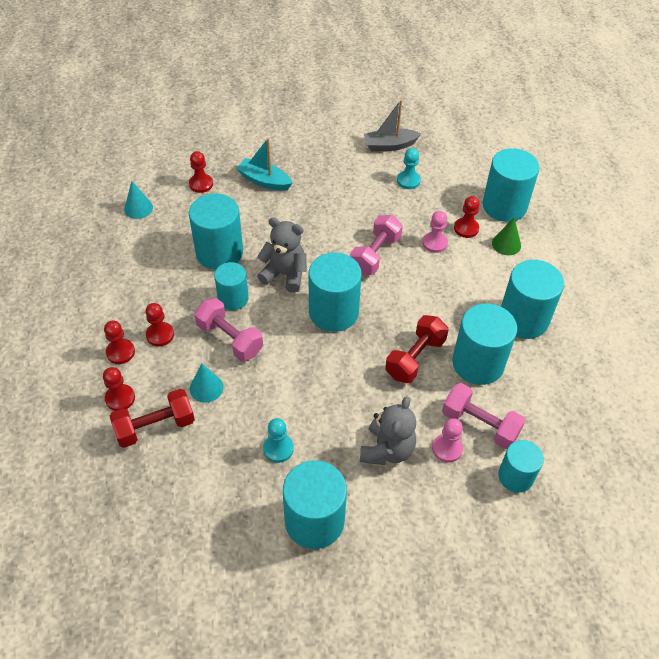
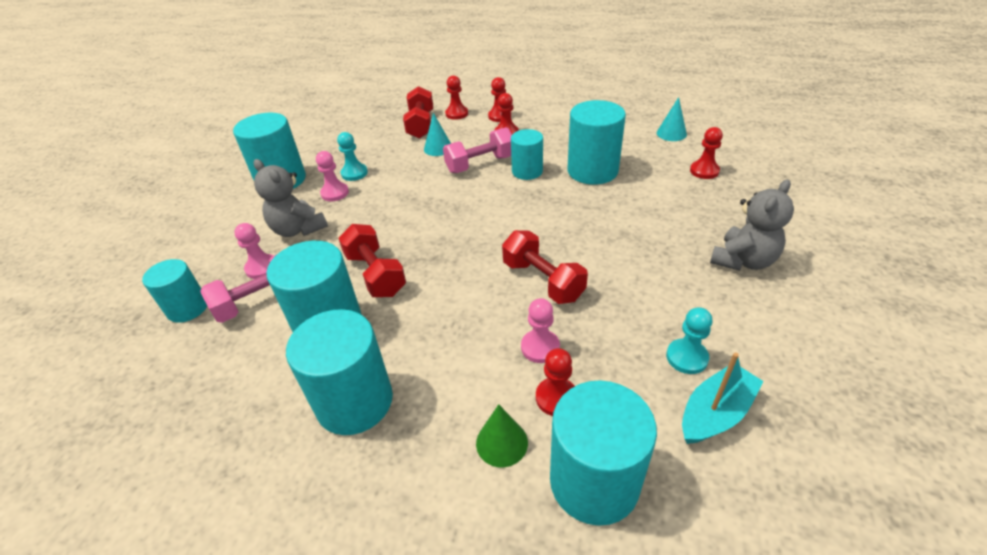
camera: 115 degrees right, 10 degrees down
(264, 181) = (704, 215): turquoise boat -> turquoise boat (715, 413)
(285, 274) = (543, 206): grey teddy bear -> grey teddy bear (743, 261)
(320, 449) = (335, 193): none -> pink pawn
(333, 312) = (473, 229): turquoise cylinder -> none
(375, 255) = (543, 281): pink dumbbell -> red dumbbell
(390, 145) = (783, 359): grey boat -> none

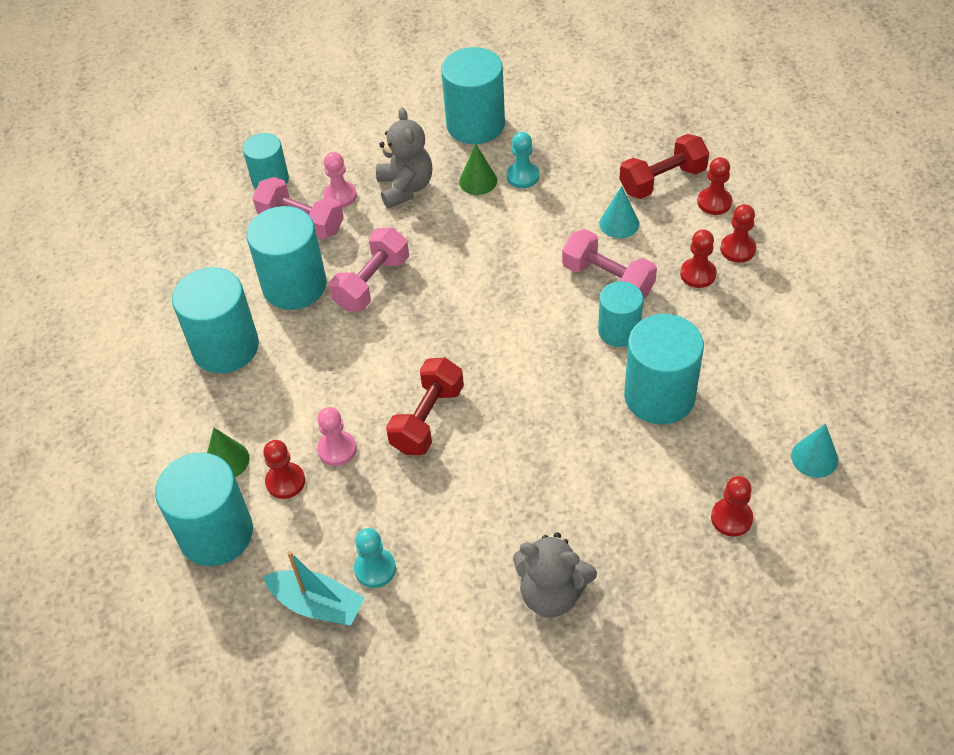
camera: 65 degrees right, 10 degrees up
(298, 229) = (405, 188): grey teddy bear -> grey teddy bear turned 150 degrees clockwise
(335, 193) = (478, 181): pink pawn -> green cone
(375, 274) = (372, 283): red dumbbell -> pink dumbbell

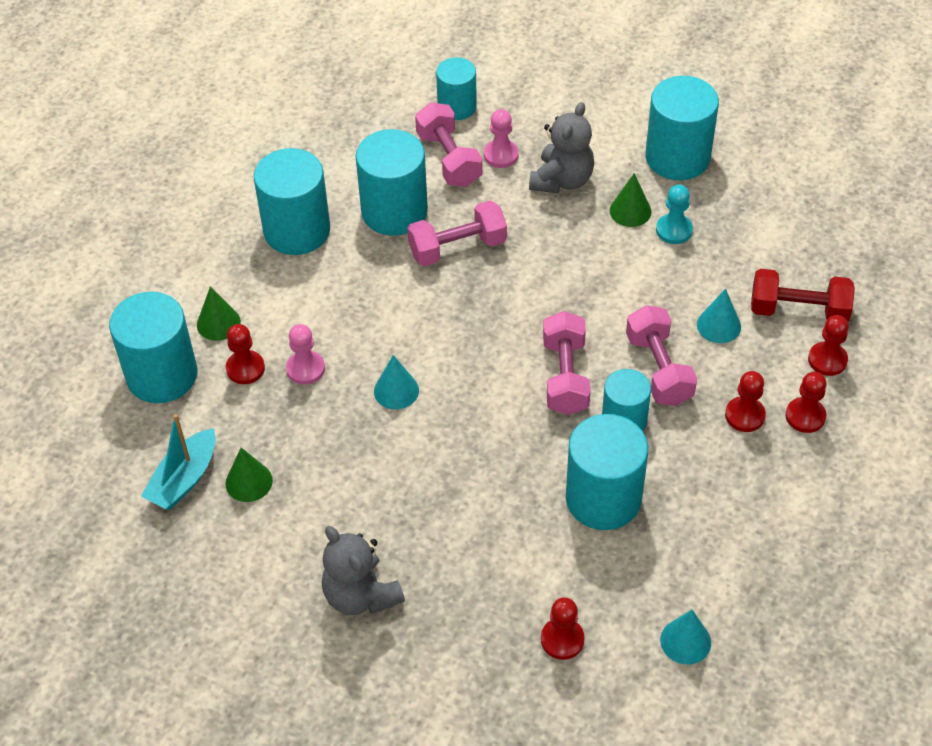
camera: 35 degrees right, 0 degrees up
(317, 604) = (184, 479): turquoise boat -> turquoise boat turned 60 degrees clockwise
(375, 569) = (249, 482): turquoise pawn -> green cone
(427, 419) = (396, 391): red dumbbell -> turquoise cone
(546, 326) = (565, 376): none -> pink dumbbell

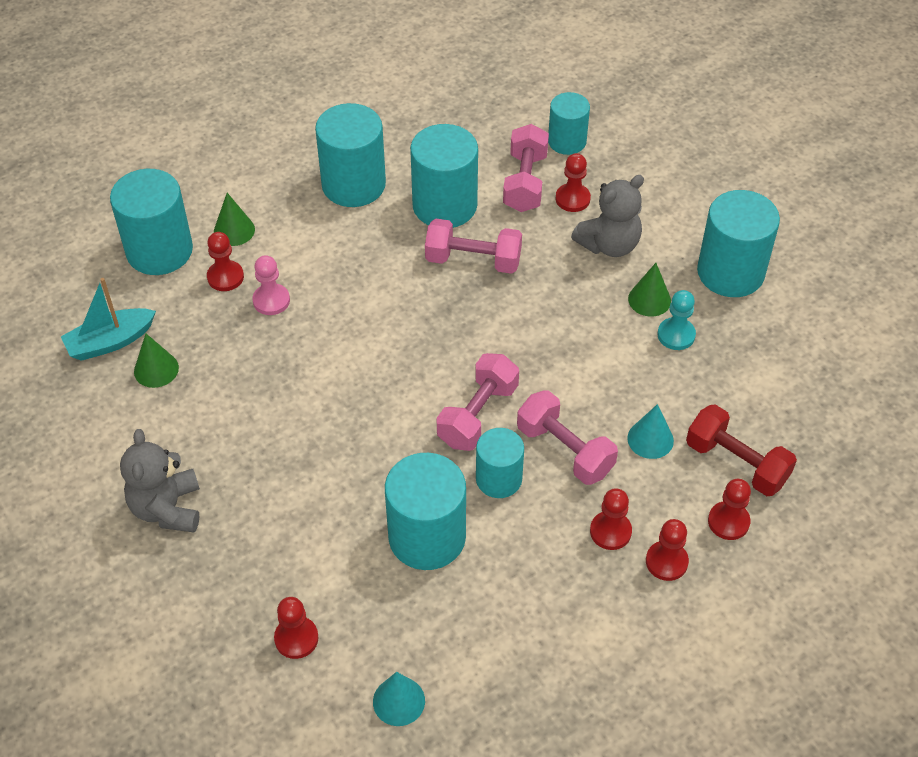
camera: 30 degrees right, 0 degrees up
(396, 391) = (328, 355): turquoise cone -> none
(501, 155) = (572, 199): pink pawn -> red pawn
(658, 369) = (565, 450): pink dumbbell -> pink dumbbell turned 60 degrees counterclockwise

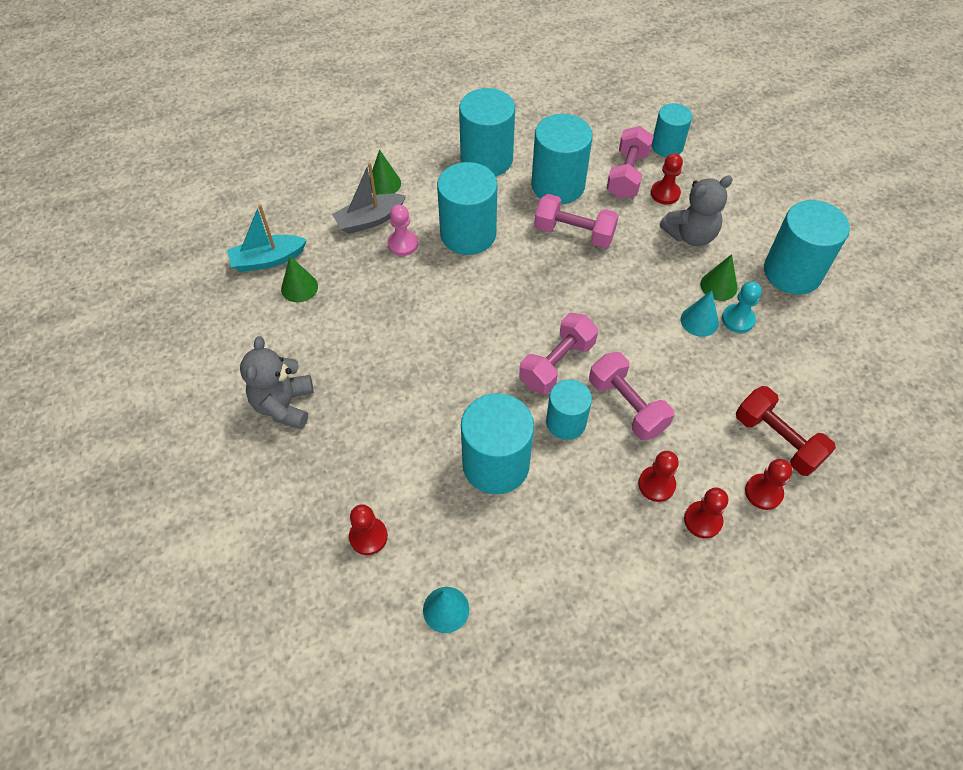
camera: 10 degrees right, 5 degrees up
(159, 251) = (322, 192): turquoise cylinder -> turquoise cylinder (468, 234)
(225, 277) = (370, 220): red pawn -> grey boat
(650, 439) = (703, 407): turquoise cone -> turquoise cone (699, 321)

